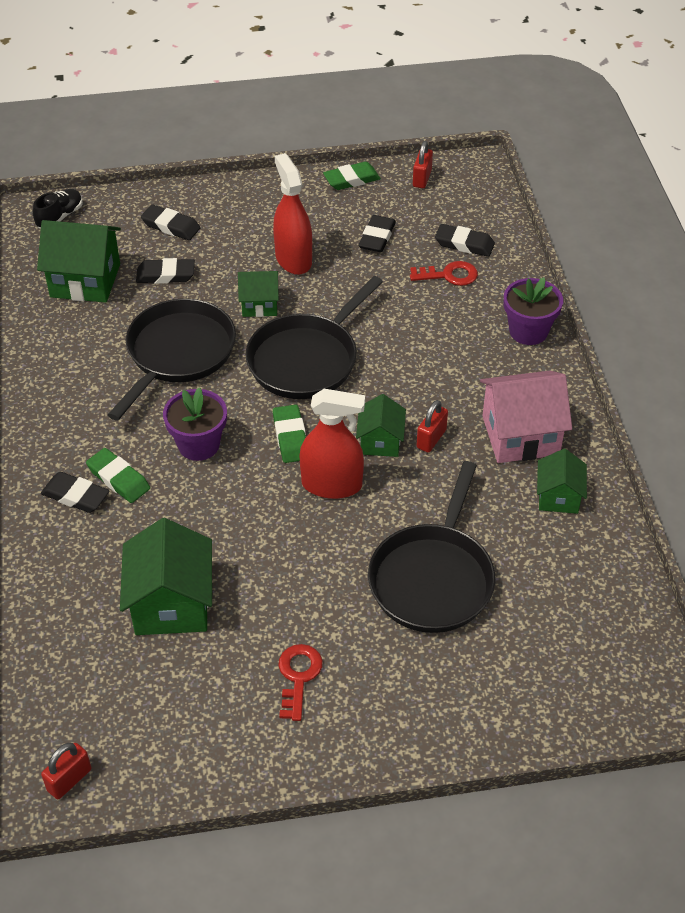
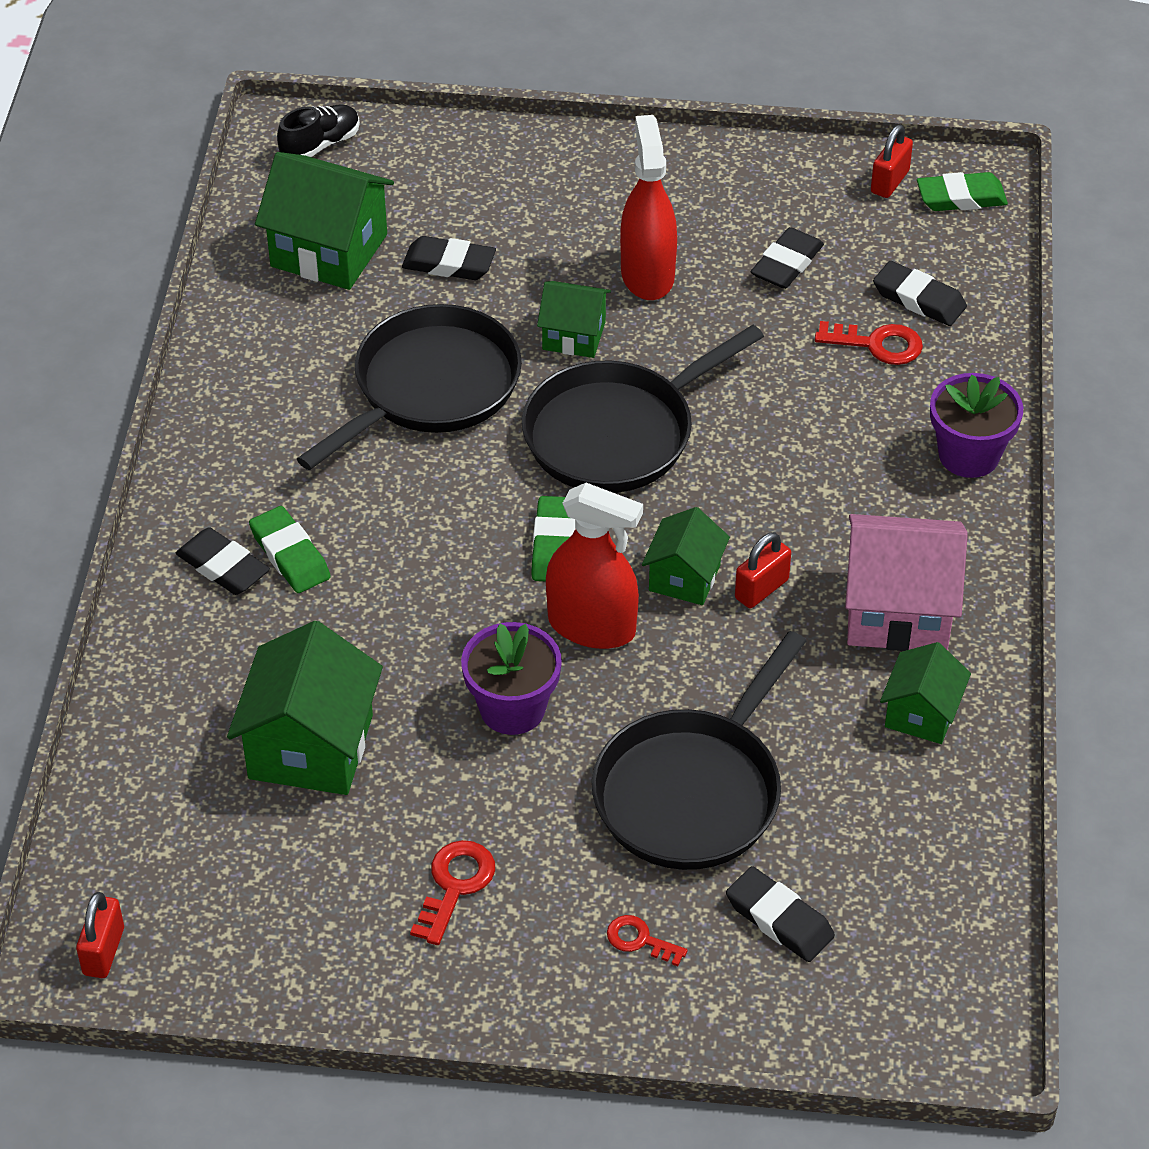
camera: 15 degrees right, 0 degrees up
(69, 780) = (104, 951): red padlock -> red padlock turned 45 degrees counterclockwise
(171, 226) = (480, 189): black eraser -> black eraser (779, 919)
(198, 445) = (418, 529): purple flower pot -> purple flower pot (512, 708)
(351, 180) = (779, 164): green eraser -> green eraser (961, 198)
(432, 685) = (639, 940): none -> red key

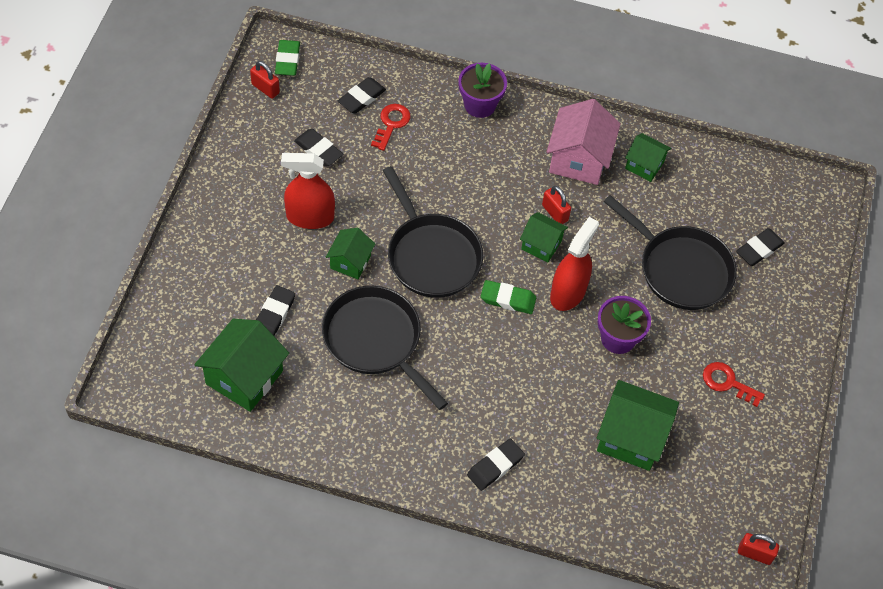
camera: 85 degrees left, 10 degrees up
(290, 555) = (492, 430): green eraser -> none
(320, 145) = (143, 369): black shoe -> none
(639, 940) = (766, 309): red key -> none

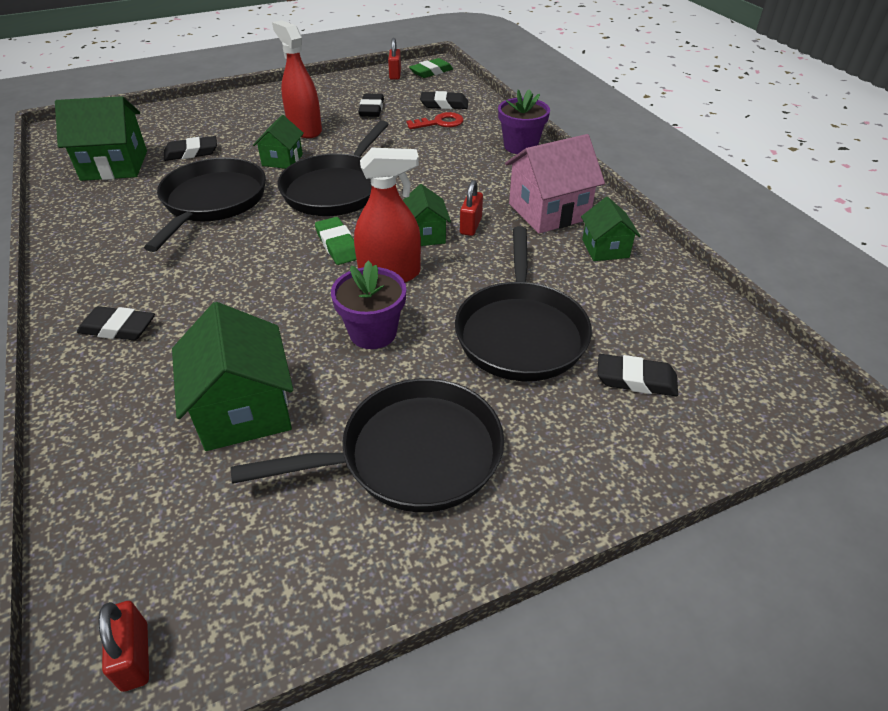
camera: 55 degrees right, 15 degrees down
(350, 262) = (282, 160): green house -> green house turned 60 degrees counterclockwise
(727, 383) = (412, 455): red key -> black pan

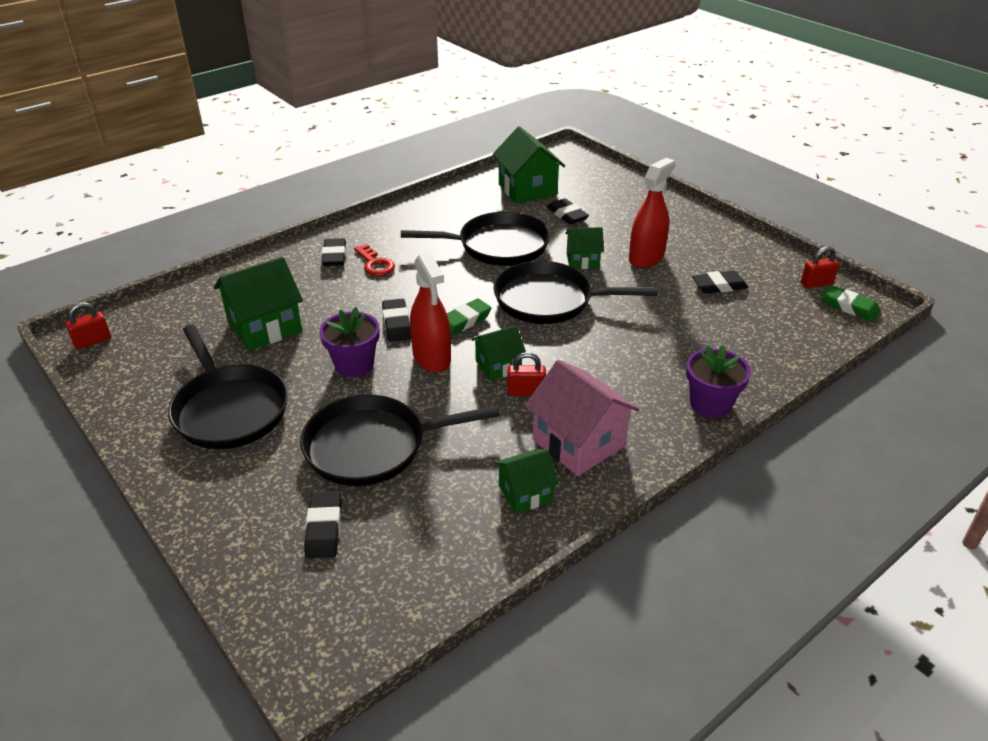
camera: 75 degrees right, 5 degrees down
(440, 123) = (723, 336): red key -> red key (375, 264)
(444, 104) = (770, 331): black eraser -> black eraser (396, 324)

